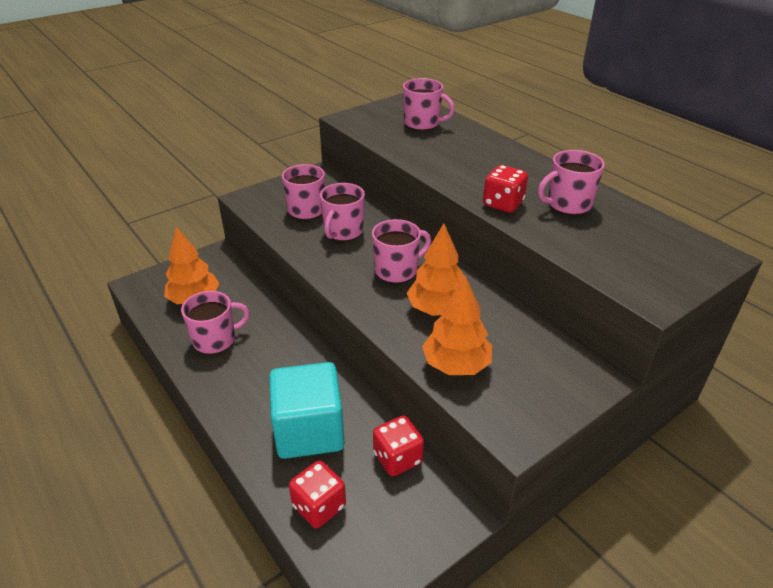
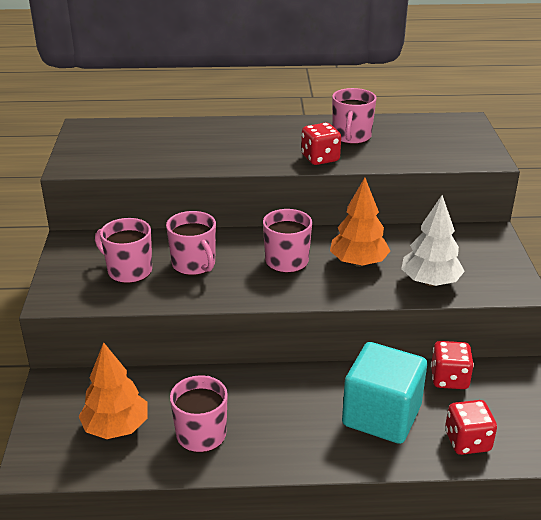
camera: 55 degrees left, 5 degrees down
(422, 123) = (142, 138): pink mug -> none
(456, 365) = (430, 282): orange tree -> white tree

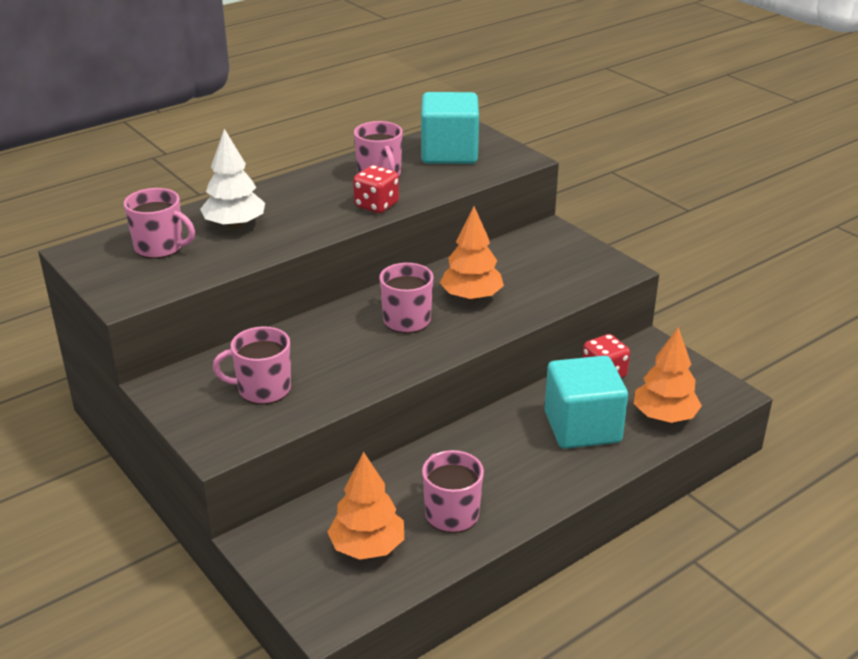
camera: 35 degrees left, 0 degrees up
(194, 264) = (322, 357): pink mug -> pink mug (160, 247)
(429, 136) = (449, 153): none -> turquoise cube
(430, 282) = (548, 291): white tree -> white tree (235, 225)
(467, 441) = (664, 416): red dice -> orange tree

